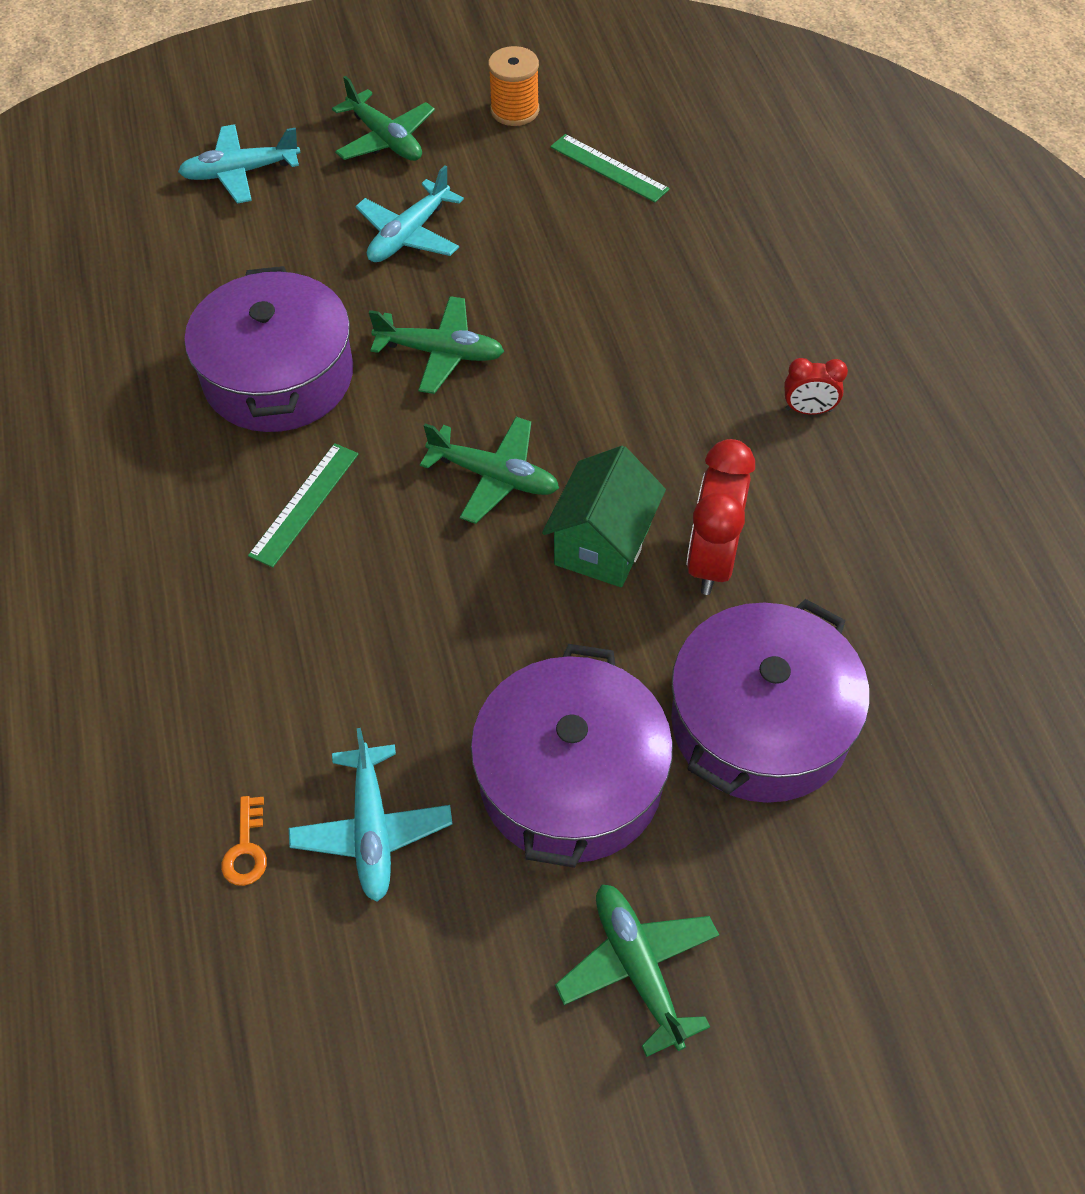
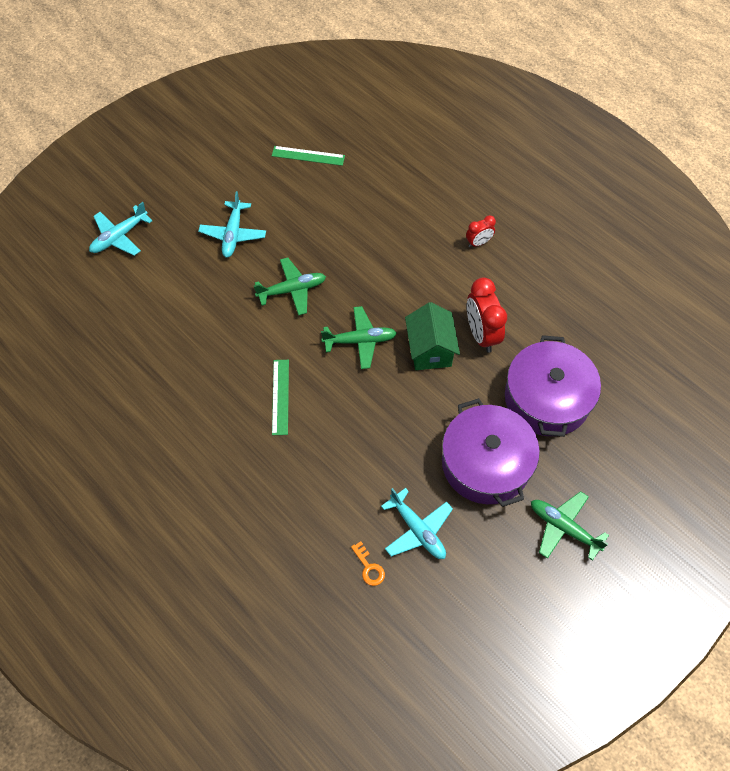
camera: 30 degrees left, 5 degrees up
(278, 376) = (221, 338): purple pot -> none
(385, 139) = (183, 186): green plane -> none
(514, 110) = (239, 142): orange spool -> none

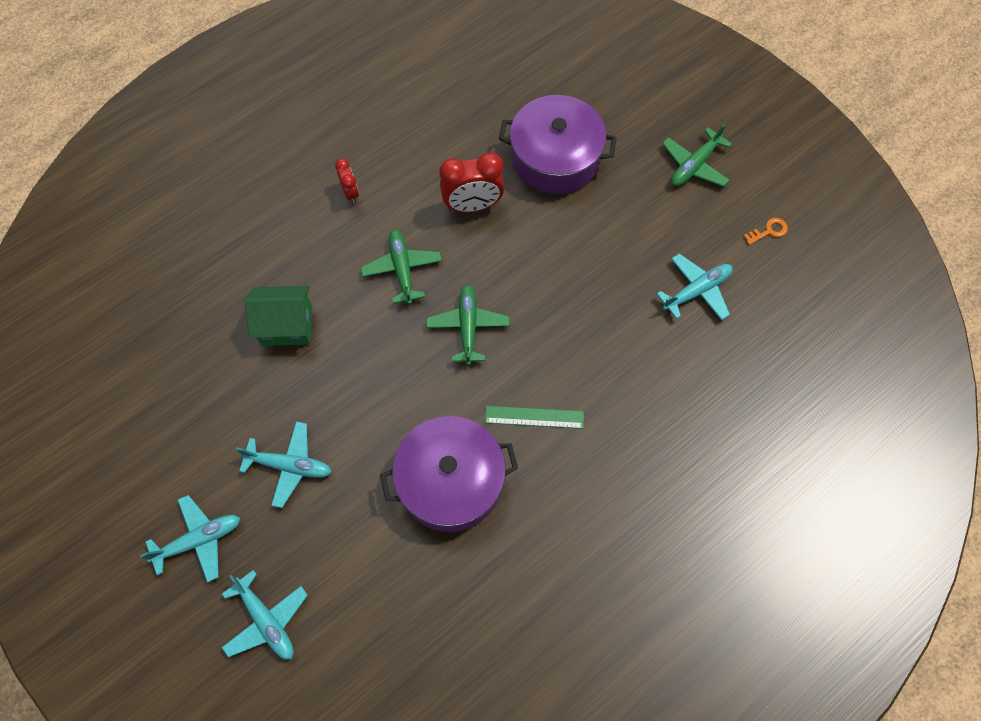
camera: 85 degrees left, 5 degrees up
(177, 190) = (199, 540): none -> turquoise plane
(292, 290) = (387, 397): green plane -> green plane (402, 269)
(308, 156) = (177, 367): green ruler -> none
(369, 567) = (737, 339): orange key -> orange key (769, 231)
(430, 350) = (487, 257): green house -> green house (286, 326)
(486, 463) = (625, 221): purple pot -> purple pot (450, 481)

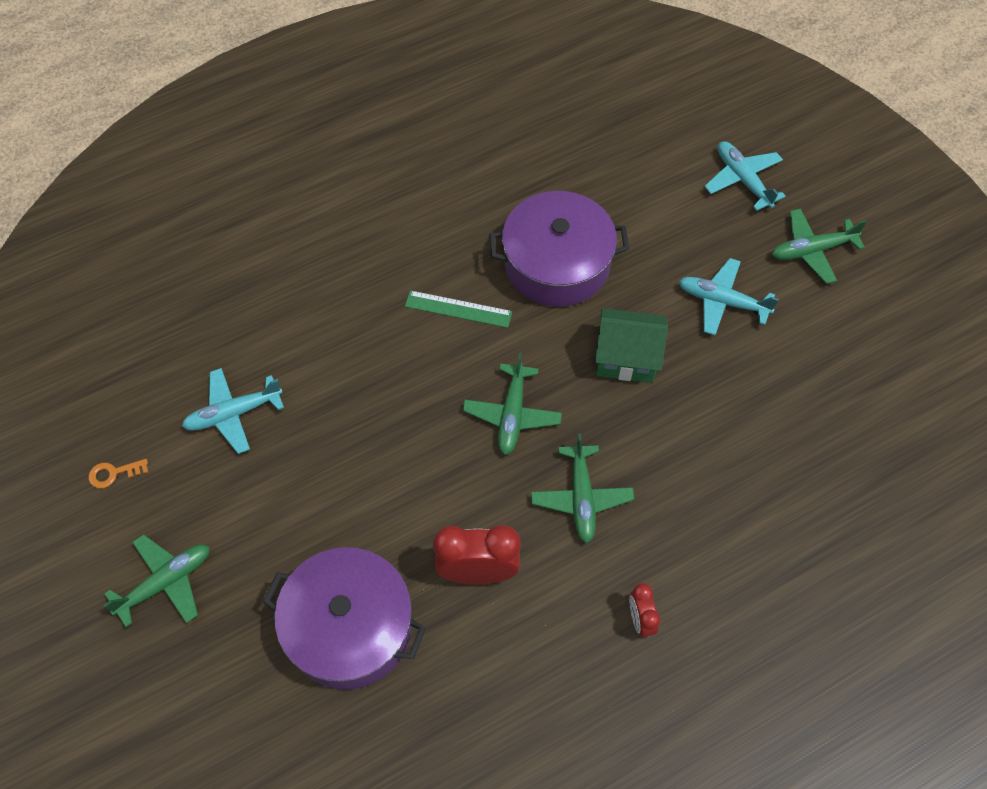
camera: 170 degrees left, 5 degrees down
(199, 540) = (812, 250): turquoise plane -> green plane
(286, 326) = (726, 450): green house -> green house (626, 358)

